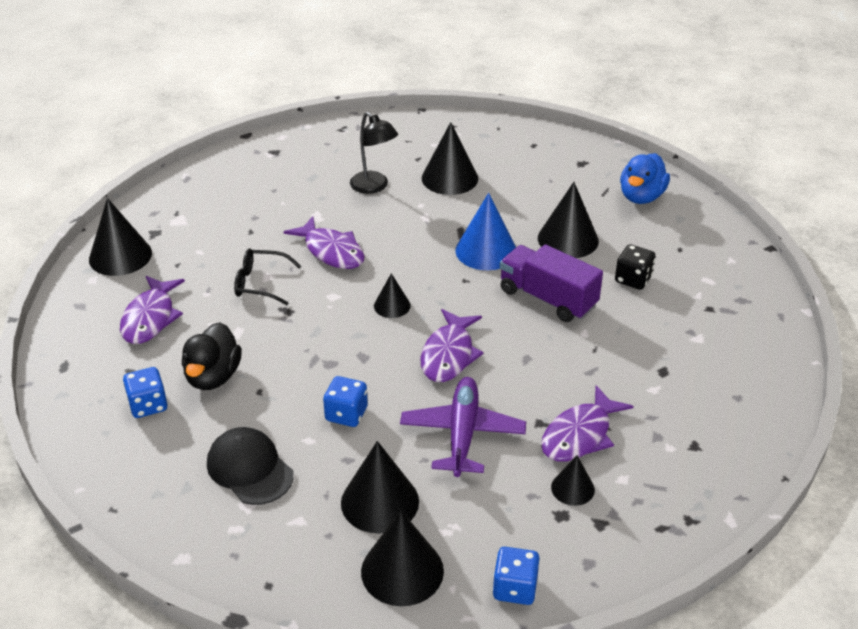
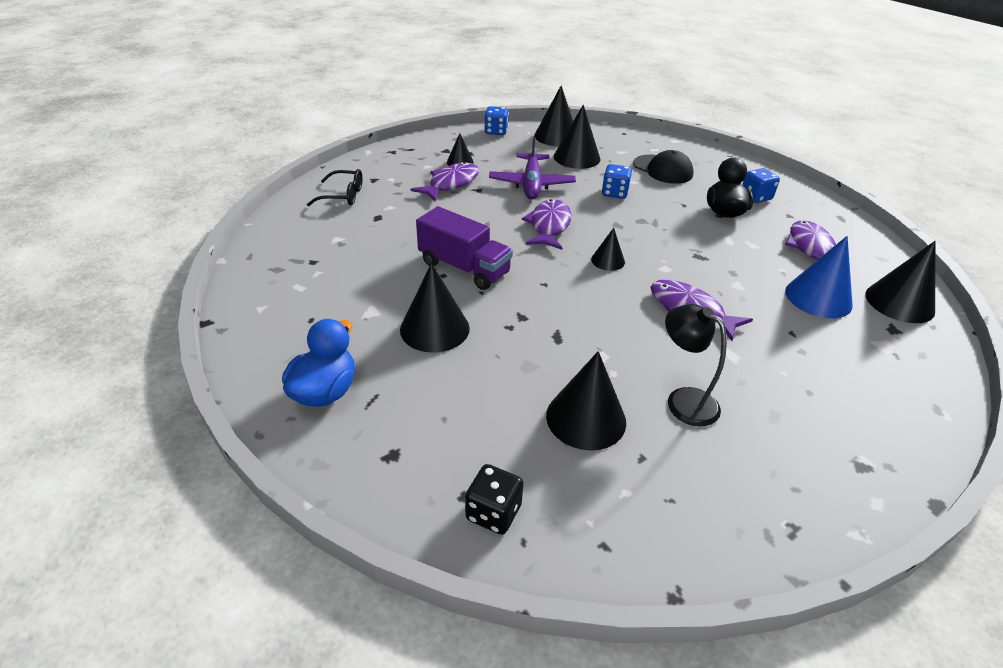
camera: 175 degrees right, 0 degrees up
(260, 283) = (740, 278): black glasses -> black glasses (343, 196)
(486, 251) = (526, 314): blue cone -> blue cone (818, 298)
(633, 279) = (376, 286): black dice -> black dice (493, 512)

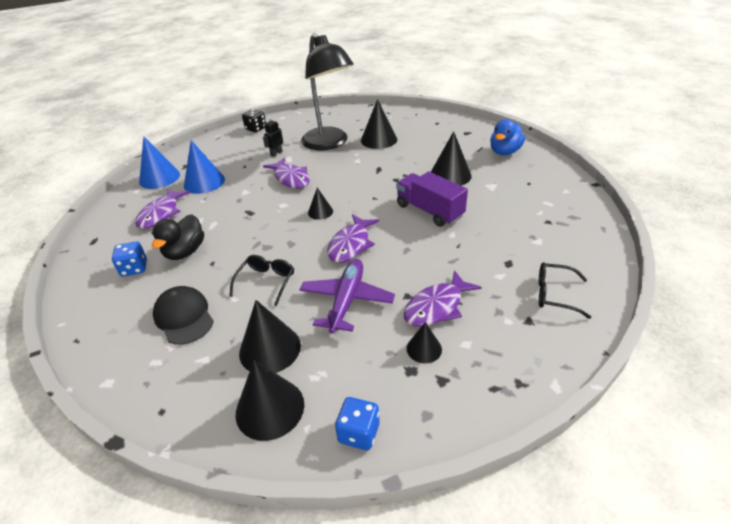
camera: 165 degrees left, 0 degrees up
(493, 512) = (425, 119): black dice -> black dice (256, 129)
(614, 193) = (266, 282): blue dice -> black glasses
(683, 400) = (329, 143): black lamp -> black lamp, size x1.91
(766, 366) = (276, 153): none -> black robot
(899, 302) = (159, 178): black cone -> blue cone

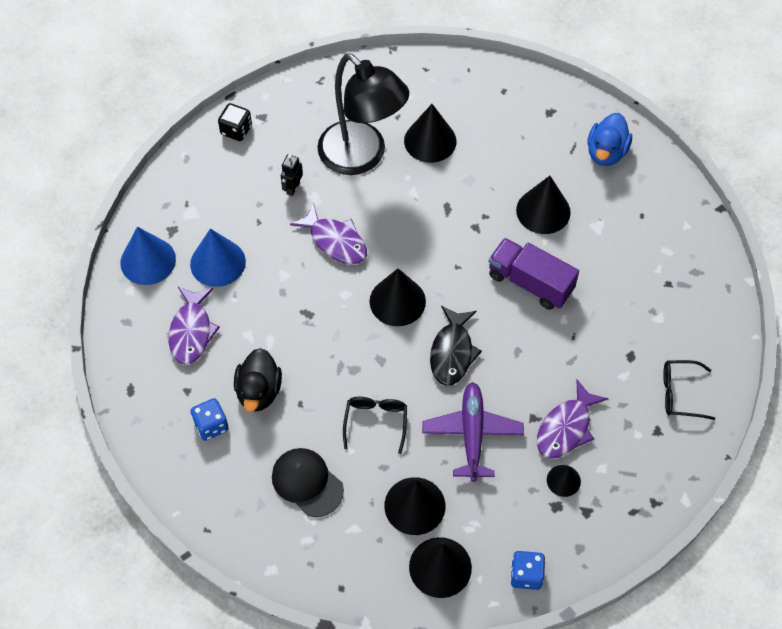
camera: 15 degrees left, 20 degrees up
(320, 212) = (397, 301): black cone -> black cone, size x1.78
(351, 245) = (452, 352): purple fish -> black fish

